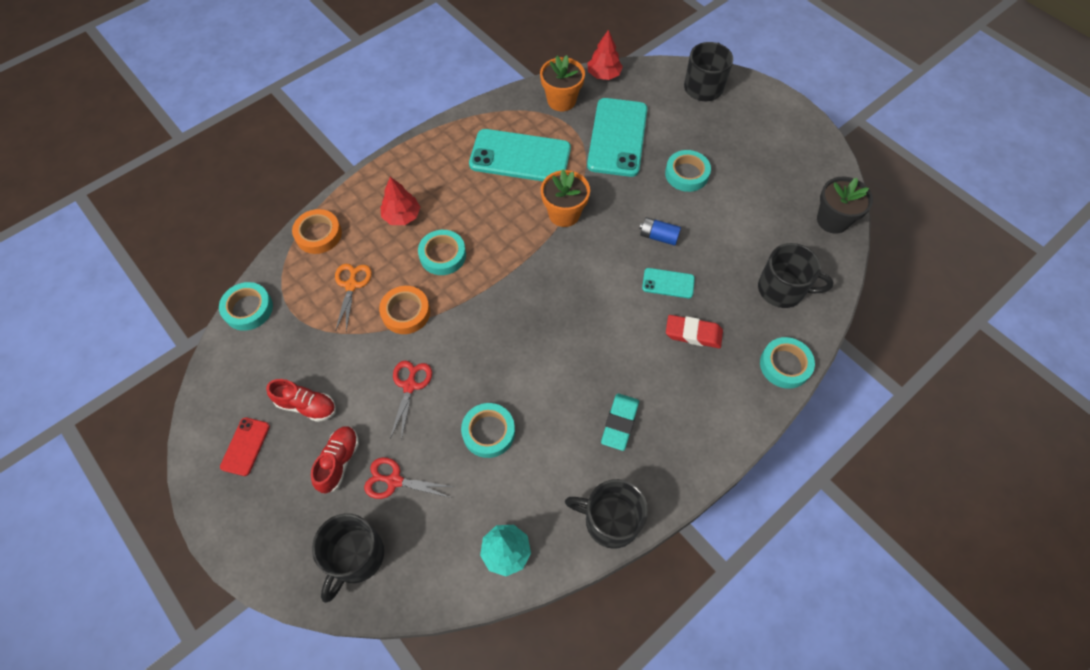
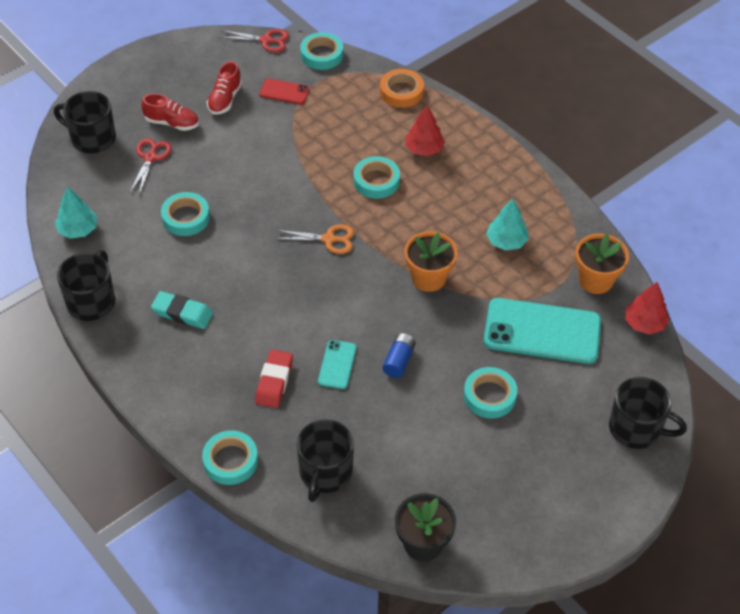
camera: 90 degrees right, 10 degrees down
(245, 446) = (193, 67): red phone -> red phone (284, 92)
(351, 285) = (343, 118): orange scissors -> orange scissors (329, 239)
(406, 312) = (312, 157): orange tape -> none
(410, 386) = (236, 163): red scissors -> red scissors (266, 40)
(520, 157) = (506, 241): turquoise phone -> turquoise tree

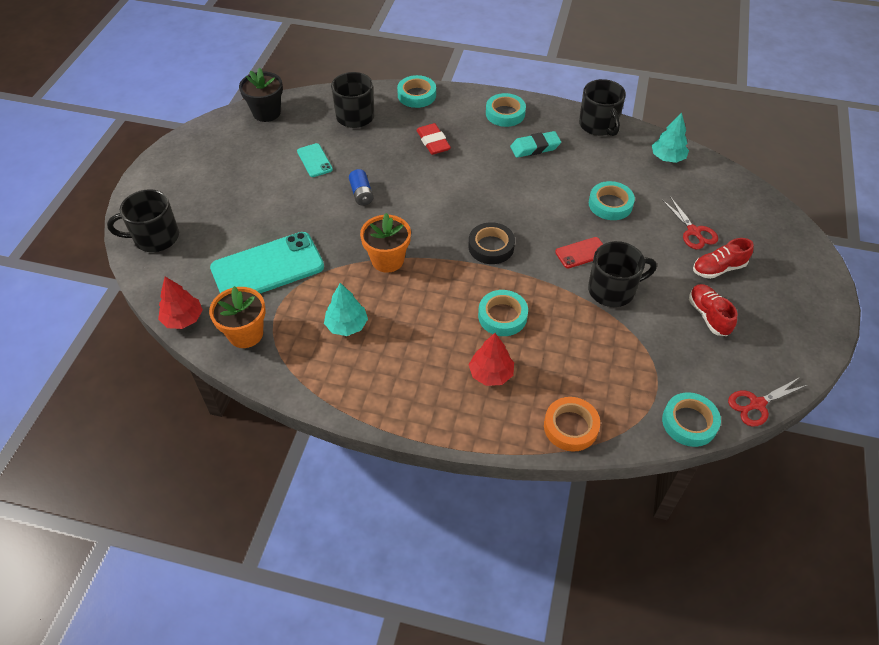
camera: 145 degrees right, 0 degrees up
(92, 138) = (754, 221): black mug -> black mug (612, 290)
(284, 92) = (672, 356): red phone -> red phone (581, 253)
(329, 239) = (491, 247): orange scissors -> black tape
(337, 364) = (402, 171): turquoise phone -> turquoise phone (314, 160)
(489, 396) = (279, 205): turquoise tape -> turquoise tape (505, 113)

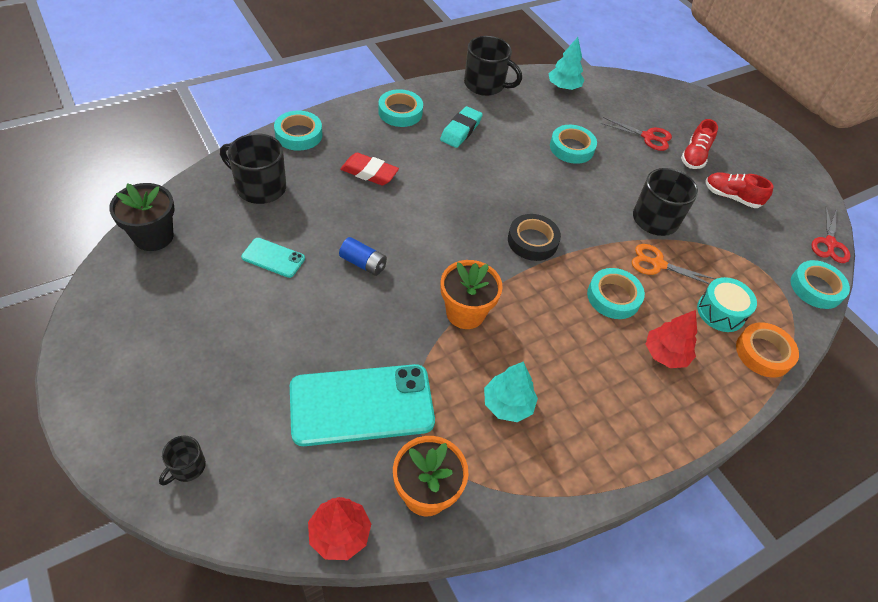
camera: 50 degrees left, 0 degrees up
(155, 237) = (187, 467): black mug -> black mug, size x0.51
(267, 267) = (361, 404): turquoise phone -> turquoise phone turned 60 degrees clockwise
(568, 319) = (658, 264): none -> orange scissors
(575, 380) = (720, 312): none -> turquoise drum
(581, 253) = (601, 202): red phone -> none

